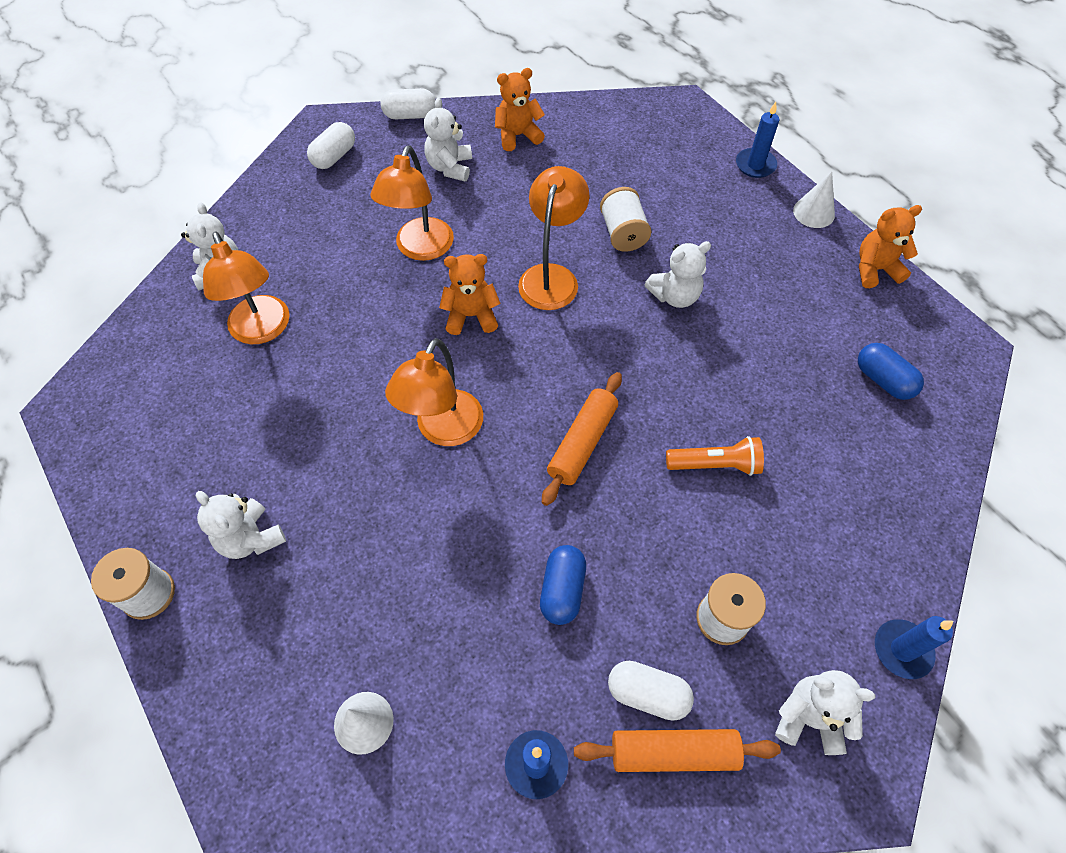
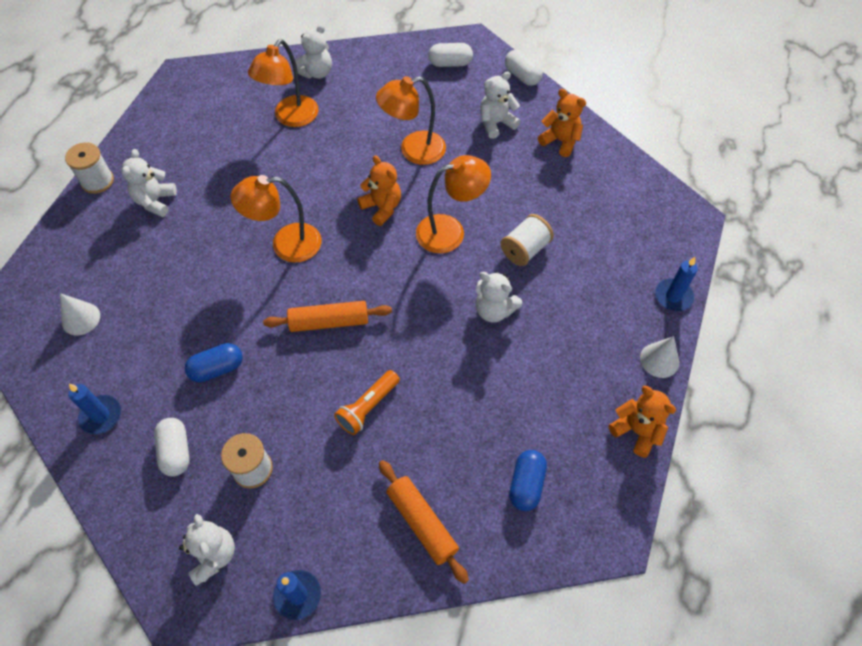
camera: 55 degrees right, 0 degrees up
(673, 752) = (146, 485): orange rolling pin -> orange rolling pin (422, 523)
(715, 464) = (367, 407): orange flashlight -> orange flashlight turned 75 degrees clockwise

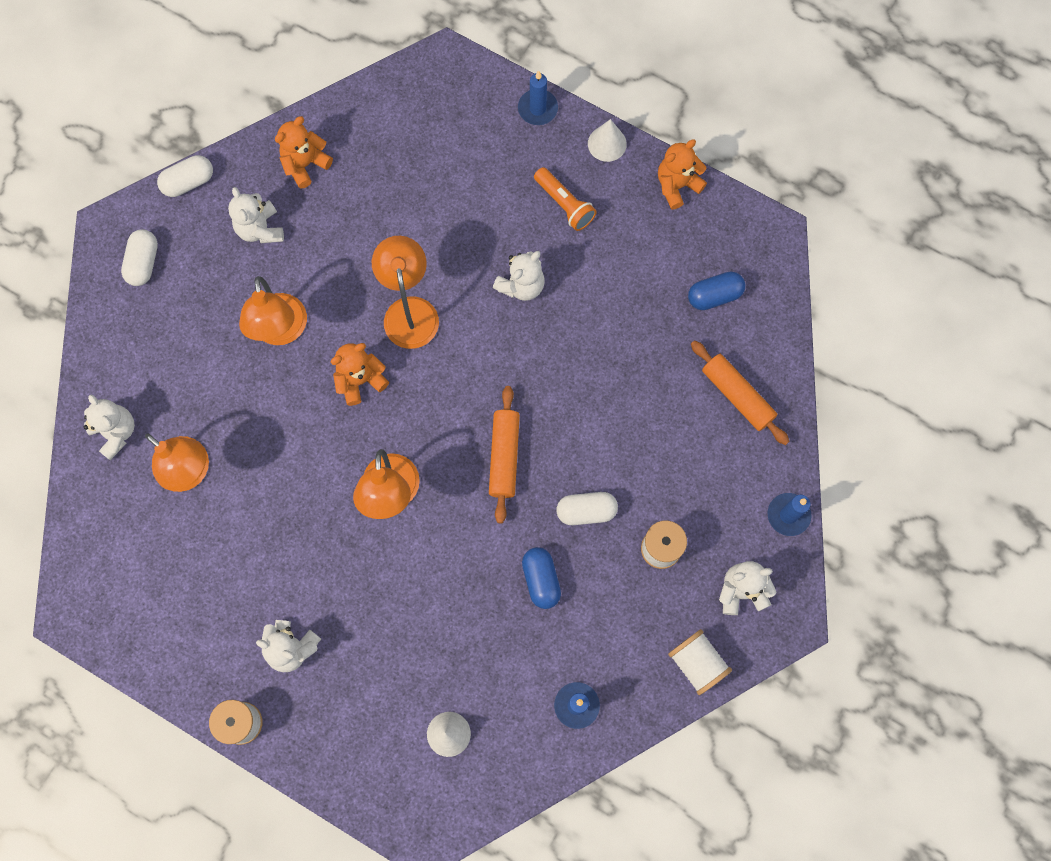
camera: 80 degrees left, 15 degrees up
(176, 451) = (630, 625): white capsule -> white capsule (586, 511)
(367, 407) = (612, 429): orange flashlight -> orange flashlight (565, 204)
(422, 523) = (737, 395): orange rolling pin -> orange rolling pin turned 75 degrees clockwise
(525, 249) = (451, 238): white spool -> white spool (697, 663)
(526, 484) = (714, 296): blue capsule -> blue capsule turned 45 degrees counterclockwise

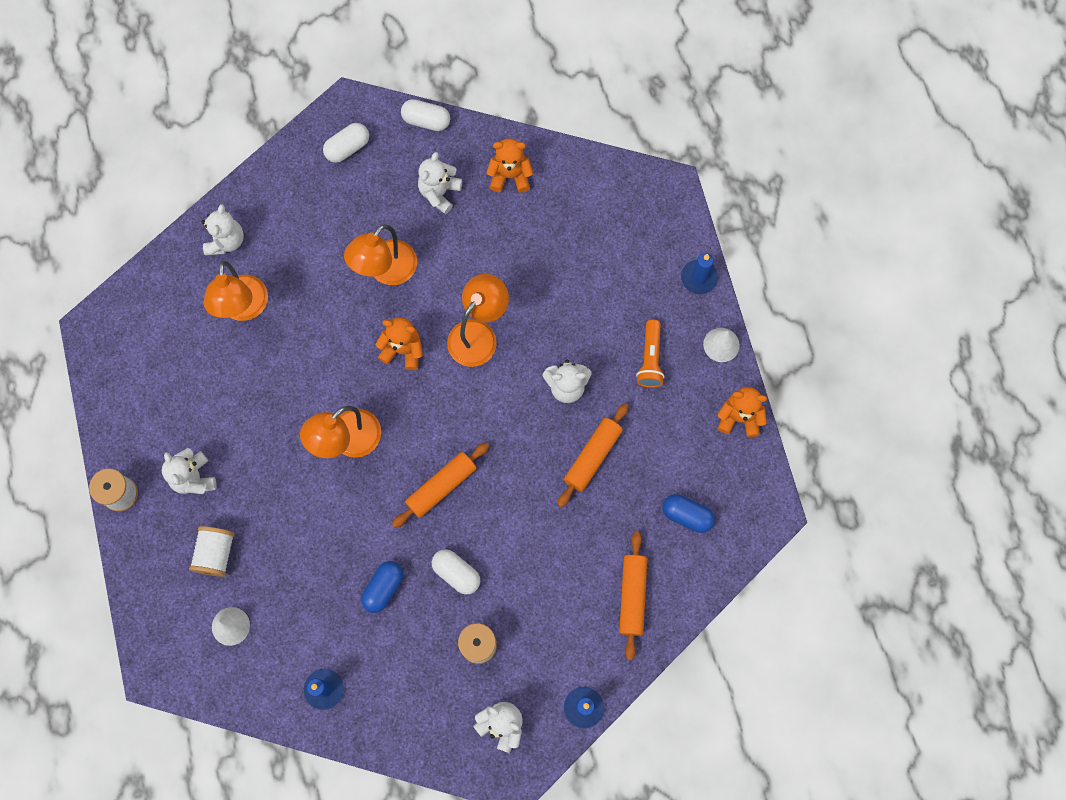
camera: 45 degrees right, 0 degrees up
(598, 320) = (592, 457): none -> orange rolling pin
(697, 663) = (425, 741): white spool -> white spool (216, 553)

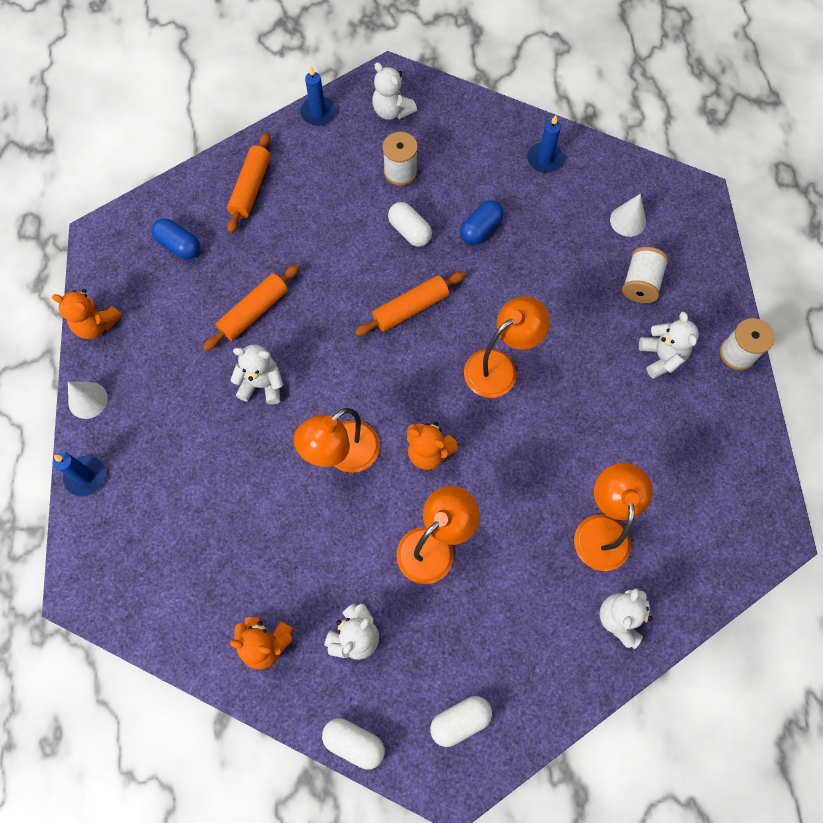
camera: 170 degrees left, 5 degrees down
(650, 359) = (167, 397): orange flashlight -> none

